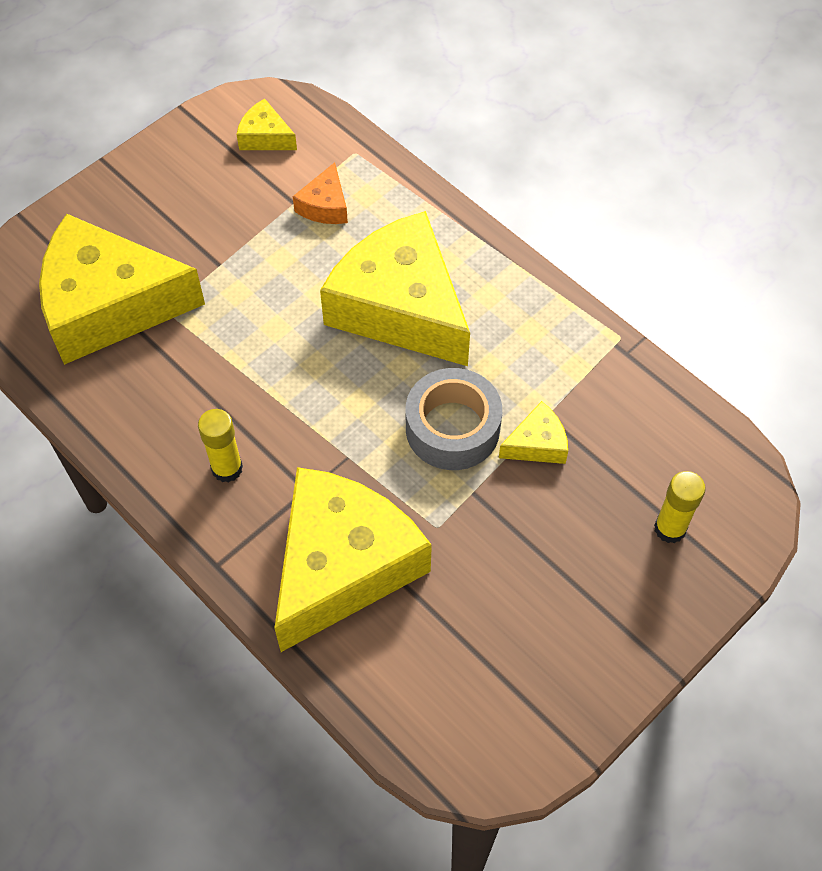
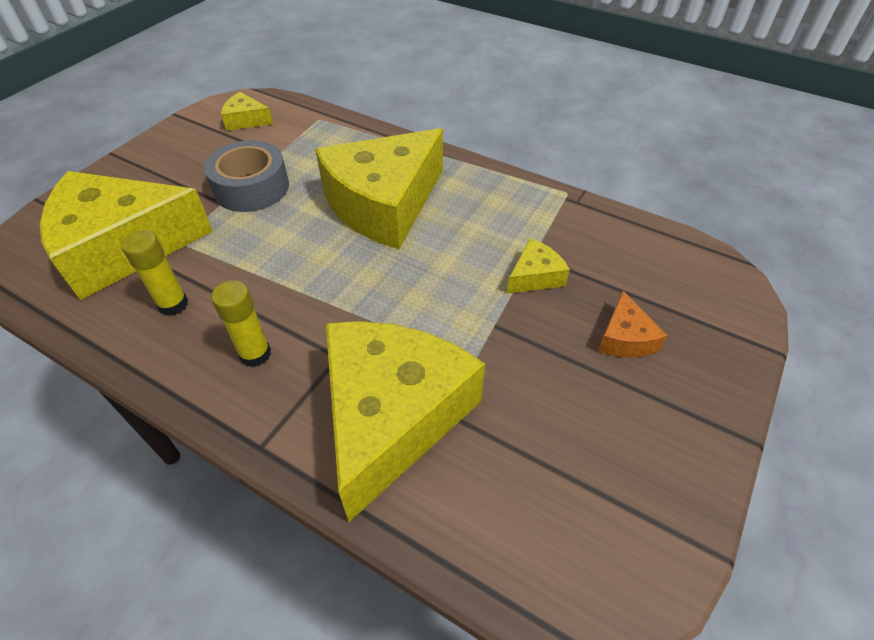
camera: 15 degrees left, 10 degrees down
(325, 206) = (303, 152): orange cheese -> orange cheese (625, 338)
(400, 307) = (384, 204): yellow cheese -> yellow cheese turned 75 degrees counterclockwise
(452, 428) = (458, 279): grey tape -> grey tape (251, 187)
(670, 528) = (677, 316): yellow glue stick -> yellow glue stick (173, 304)

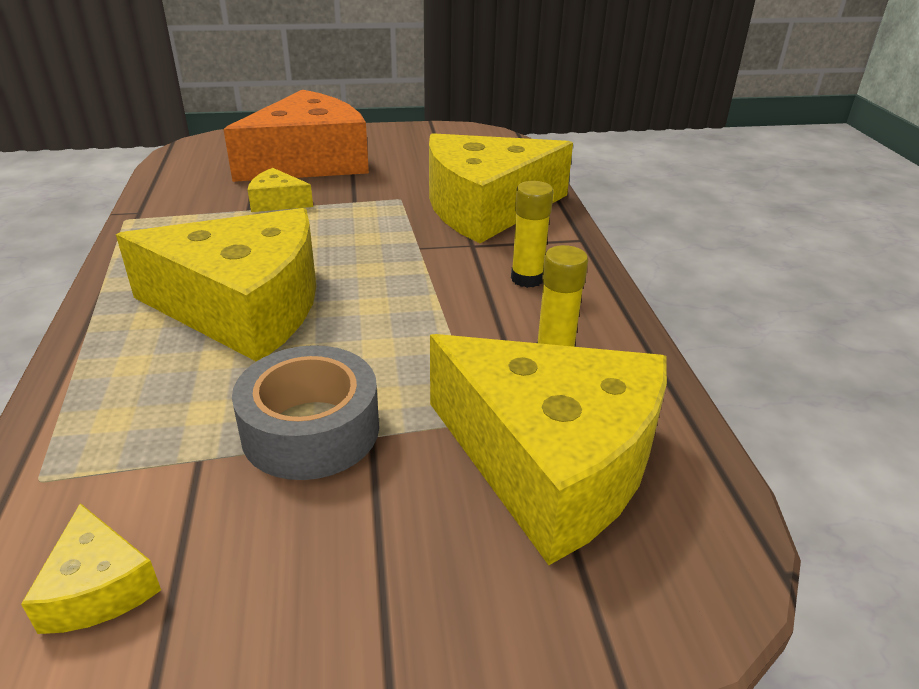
camera: 130 degrees left, 15 degrees down
(625, 338) = (309, 161): orange cheese -> orange cheese, size x2.40

